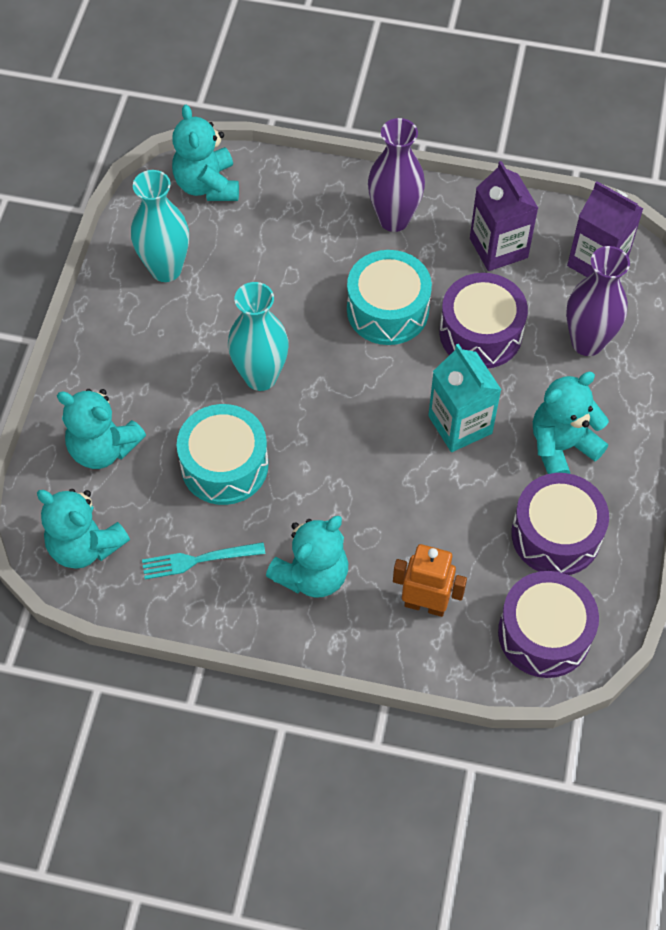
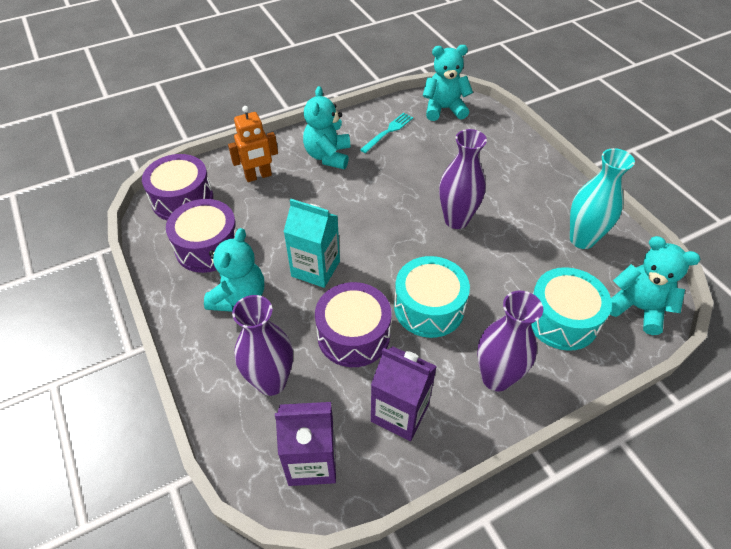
camera: 140 degrees right, 10 degrees down
(103, 448) = (488, 143): turquoise teddy bear -> none
(224, 465) = (422, 171): turquoise drum -> turquoise drum (561, 319)
(260, 377) = (456, 220): turquoise vase -> purple vase

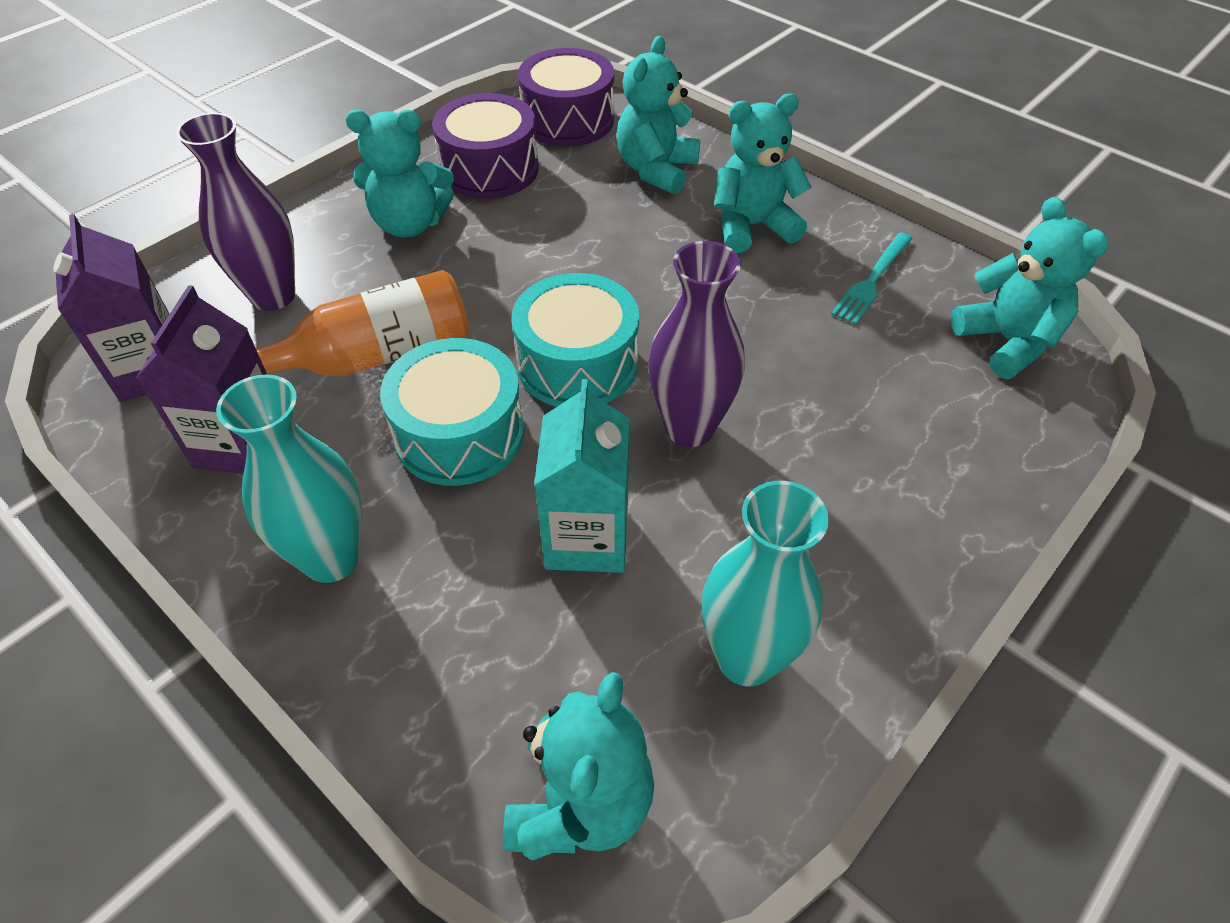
camera: 70 degrees right, 0 degrees up
(258, 176) = (656, 170): orange robot -> turquoise teddy bear
(315, 269) = (492, 281): turquoise carton -> turquoise carton (587, 538)
(353, 335) = (375, 356): purple drum -> orange bottle
(388, 131) = (872, 281): turquoise fork -> turquoise fork turned 105 degrees clockwise
(496, 378) = (331, 559): purple vase -> turquoise vase
(561, 319) = (497, 647): turquoise drum -> turquoise drum (577, 364)

